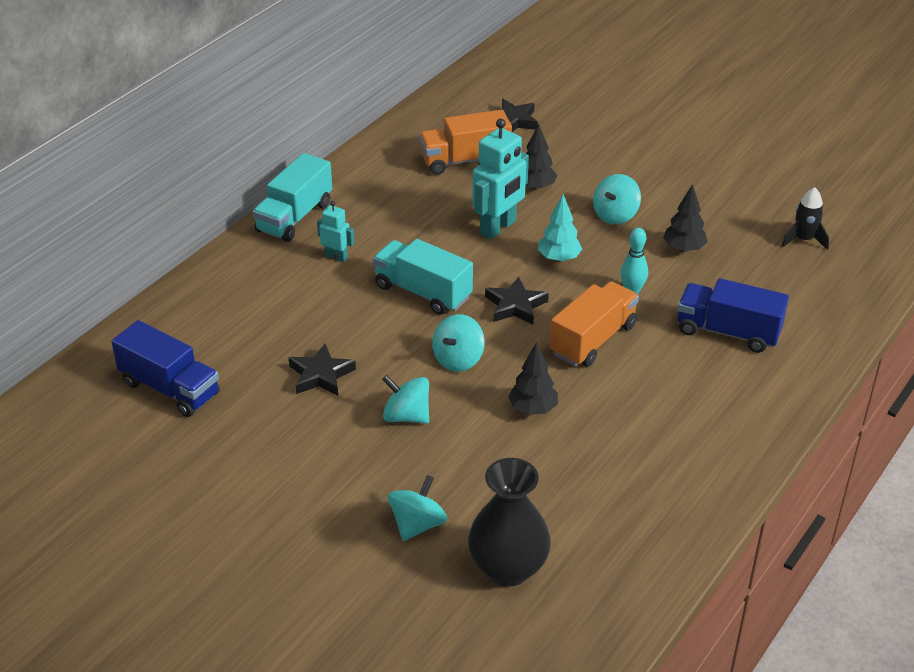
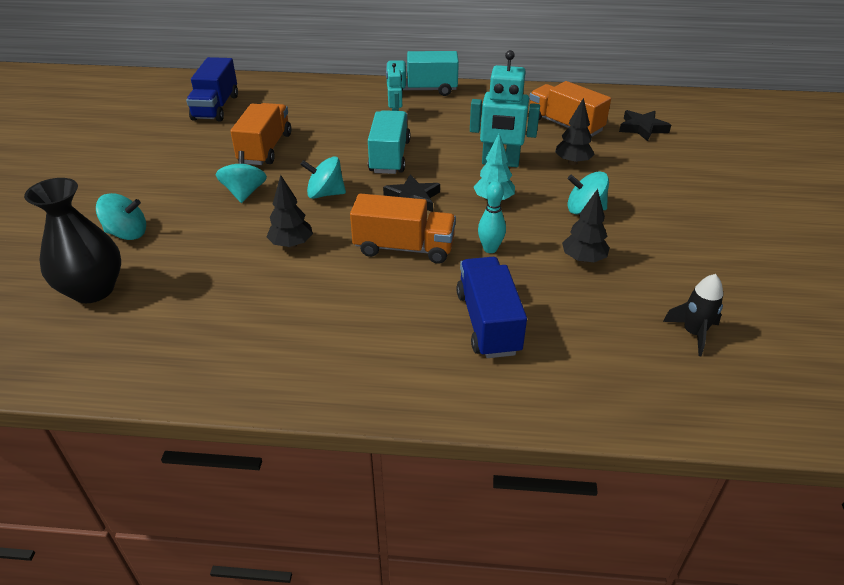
camera: 60 degrees right, 0 degrees up
(321, 375) = (265, 148): black star -> orange truck

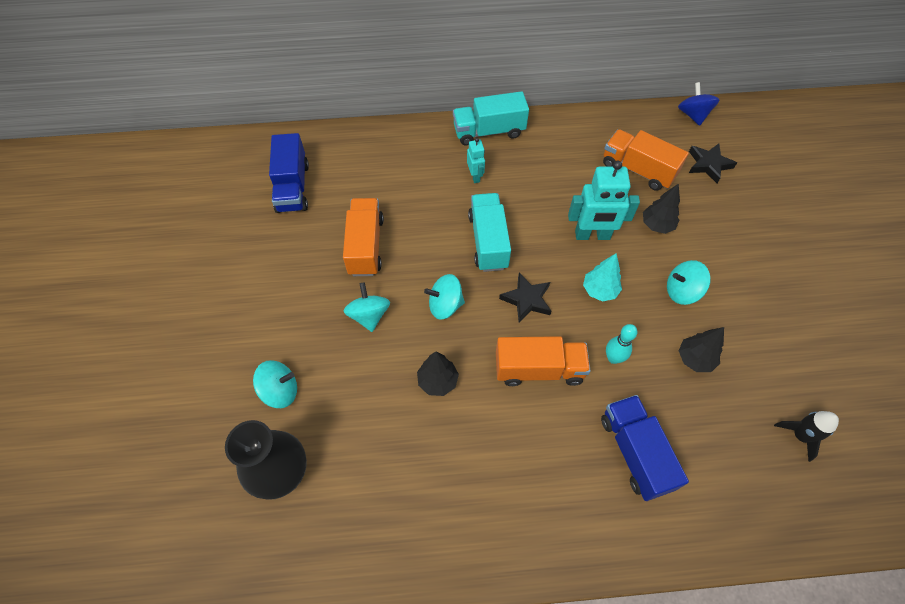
camera: 10 degrees left, 20 degrees up
(635, 96) = (693, 115): none -> blue spinning top

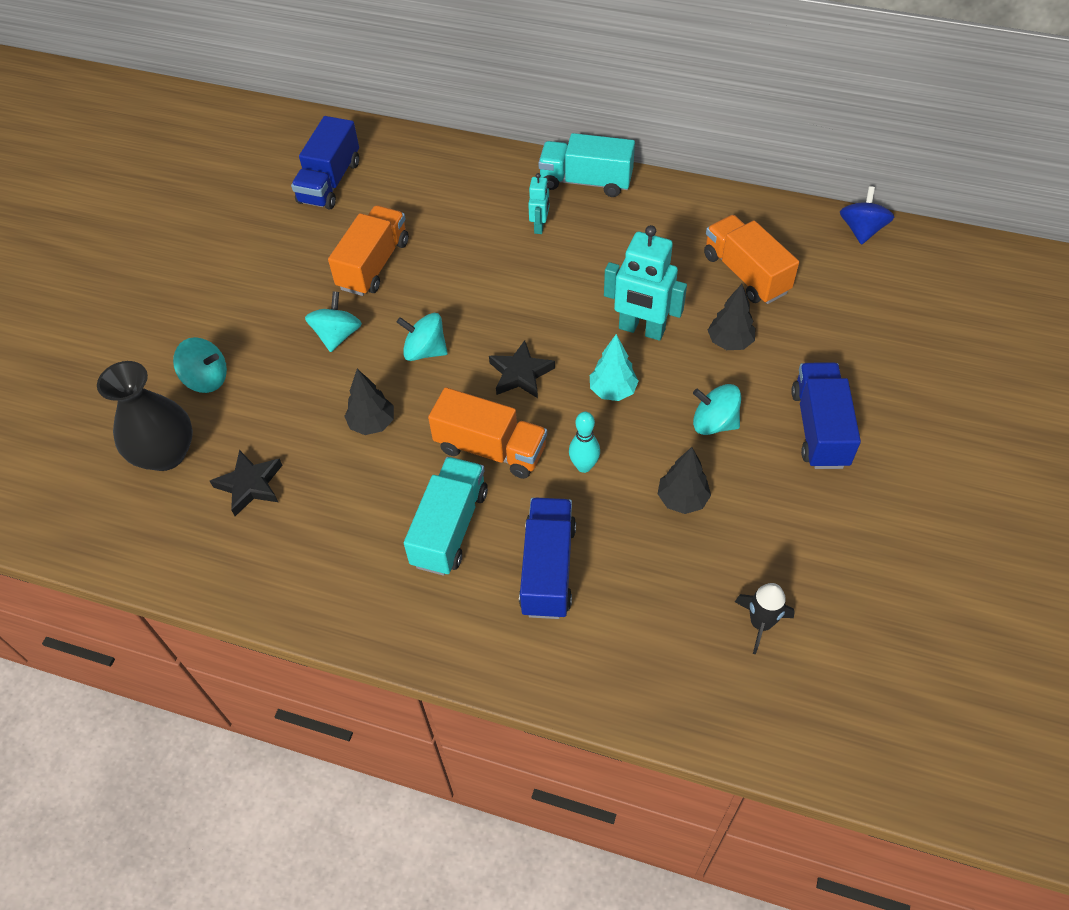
camera: 25 degrees right, 5 degrees down
(488, 241) = (513, 300): turquoise truck -> turquoise truck (450, 527)
(708, 165) = (844, 293): black star -> black star (250, 485)
(751, 271) = (819, 428): none -> blue truck

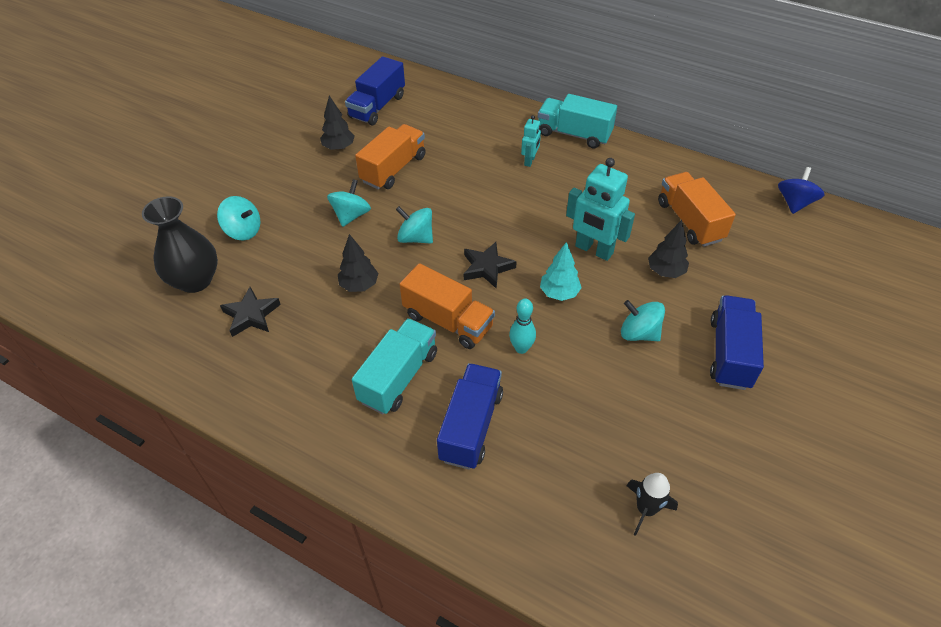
camera: 10 degrees right, 5 degrees down
(682, 499) = (598, 390): black tree -> black tree (339, 148)

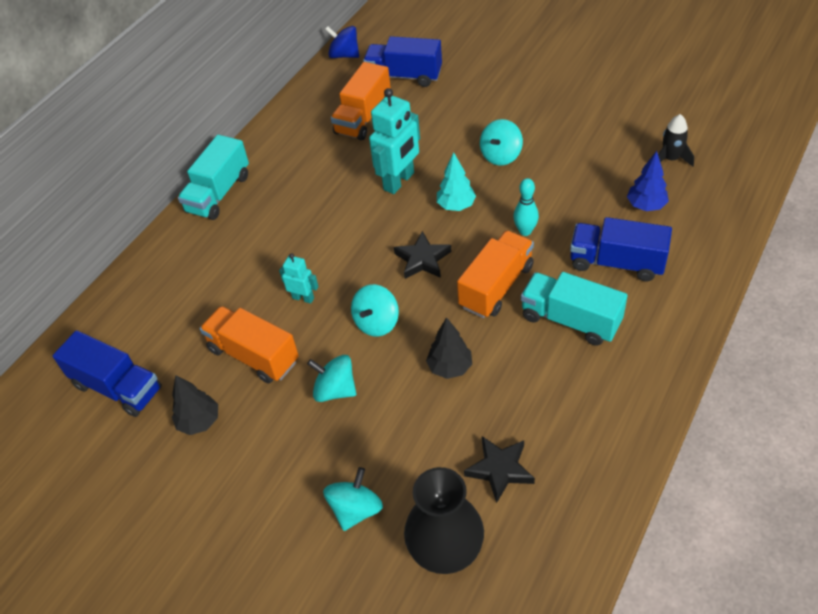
camera: 85 degrees left, 0 degrees up
(530, 161) = (258, 229): turquoise robot -> turquoise robot (303, 298)
(559, 468) = (646, 206): none -> blue tree
(665, 271) = (427, 136): black tree -> none
(689, 221) = (363, 118): orange truck -> orange truck turned 45 degrees counterclockwise
(730, 353) = (517, 106): blue truck -> blue truck (404, 76)

